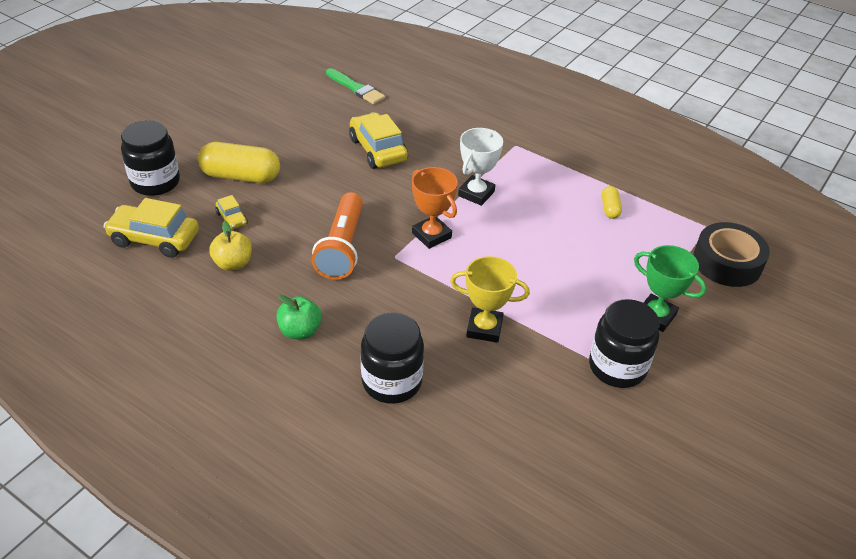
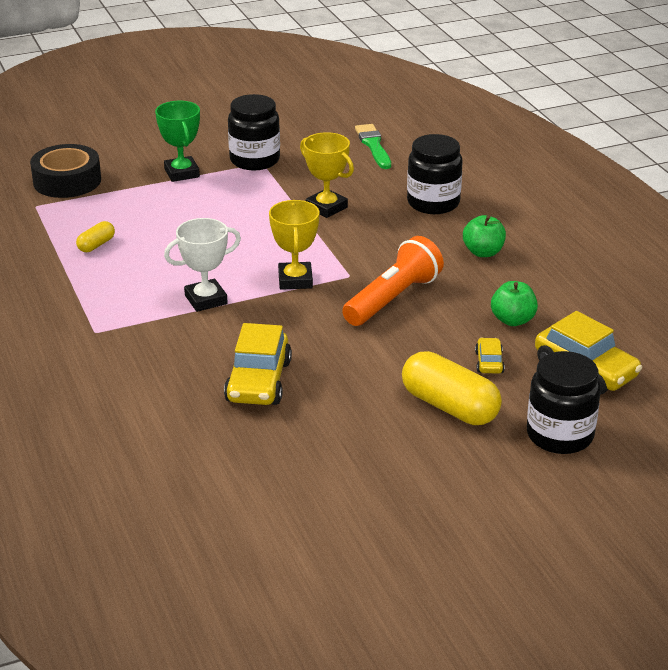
camera: 145 degrees left, 10 degrees down
(233, 263) = (512, 320): yellow apple -> green apple
(356, 88) = (195, 481): green brush -> green brush (373, 145)
(431, 235) = (295, 280): orange trophy -> yellow trophy

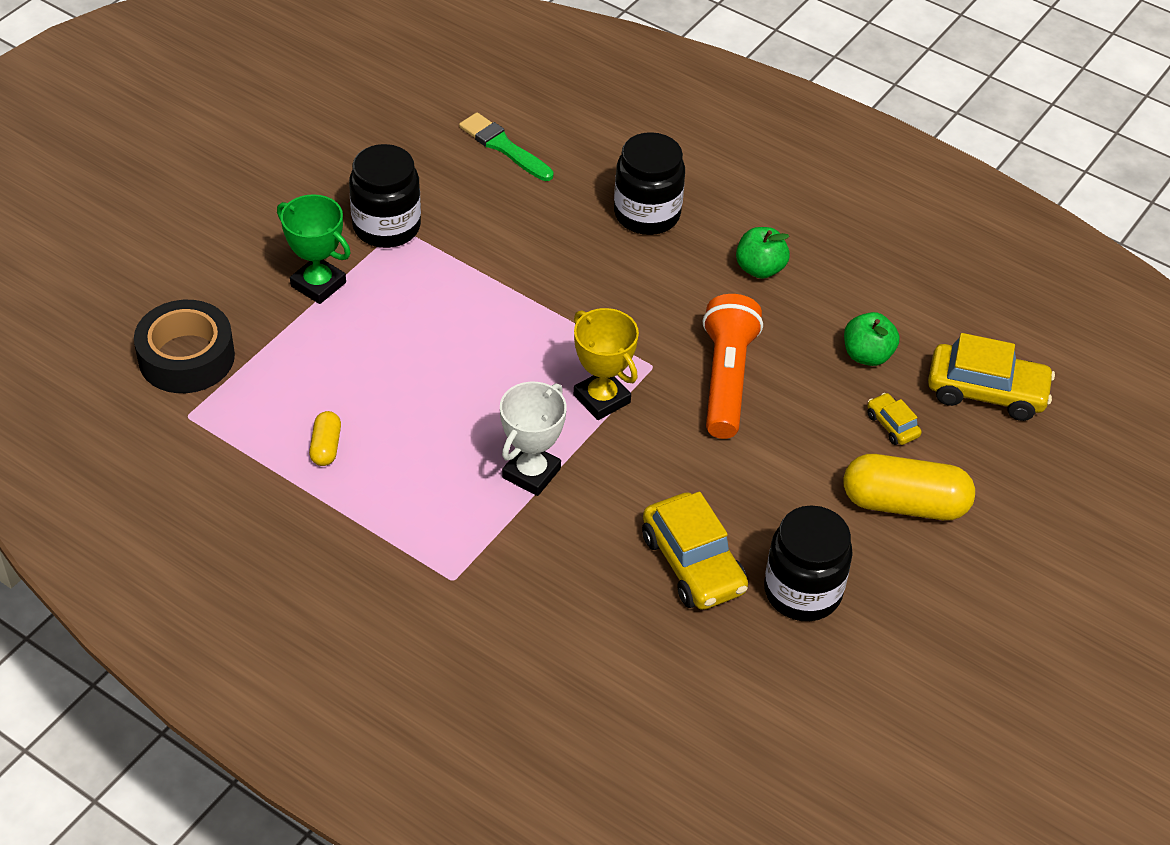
camera: 35 degrees left, 15 degrees up
(326, 207) = (537, 270): yellow trophy -> none
(559, 435) = (1030, 490): black jar -> black jar (802, 592)

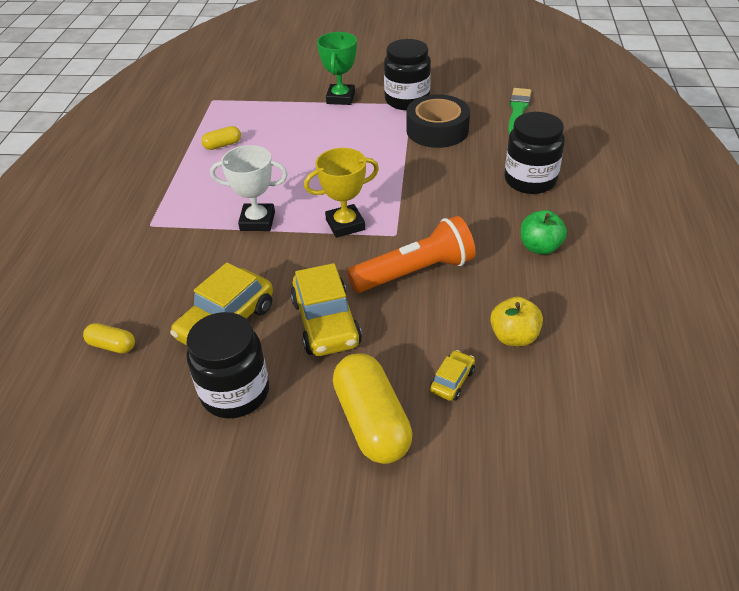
camera: 65 degrees right, 5 degrees down
(186, 357) = (252, 84): black tape -> black tape (437, 130)
(602, 399) = (345, 224): yellow trophy -> yellow trophy turned 45 degrees clockwise
(660, 676) = (112, 345): none -> yellow capsule
(867, 355) = (514, 337): green apple -> yellow apple
(986, 392) = (549, 430): yellow car -> yellow car (326, 323)

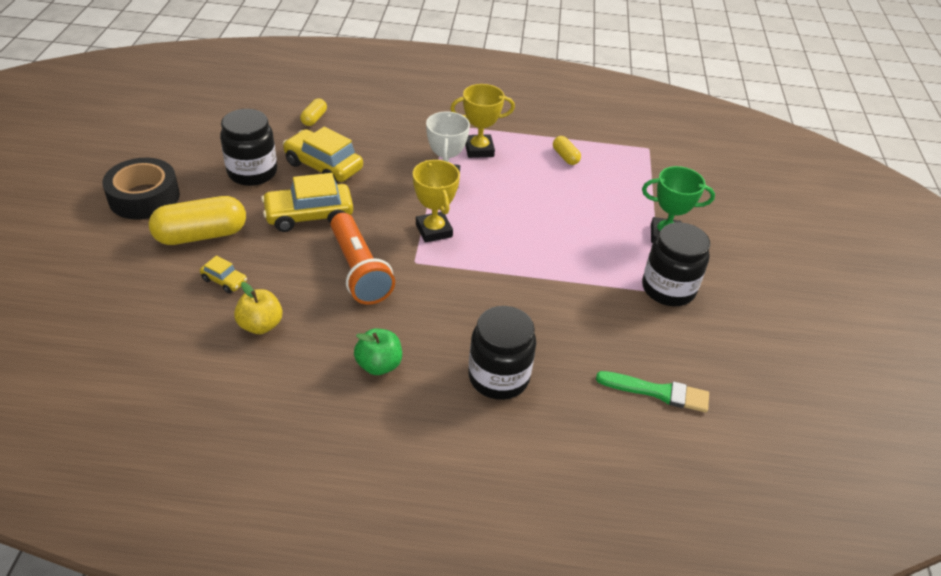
camera: 85 degrees right, 0 degrees up
(203, 199) = (479, 149): none -> yellow trophy
(437, 130) = (602, 309): black tape -> black tape (144, 197)

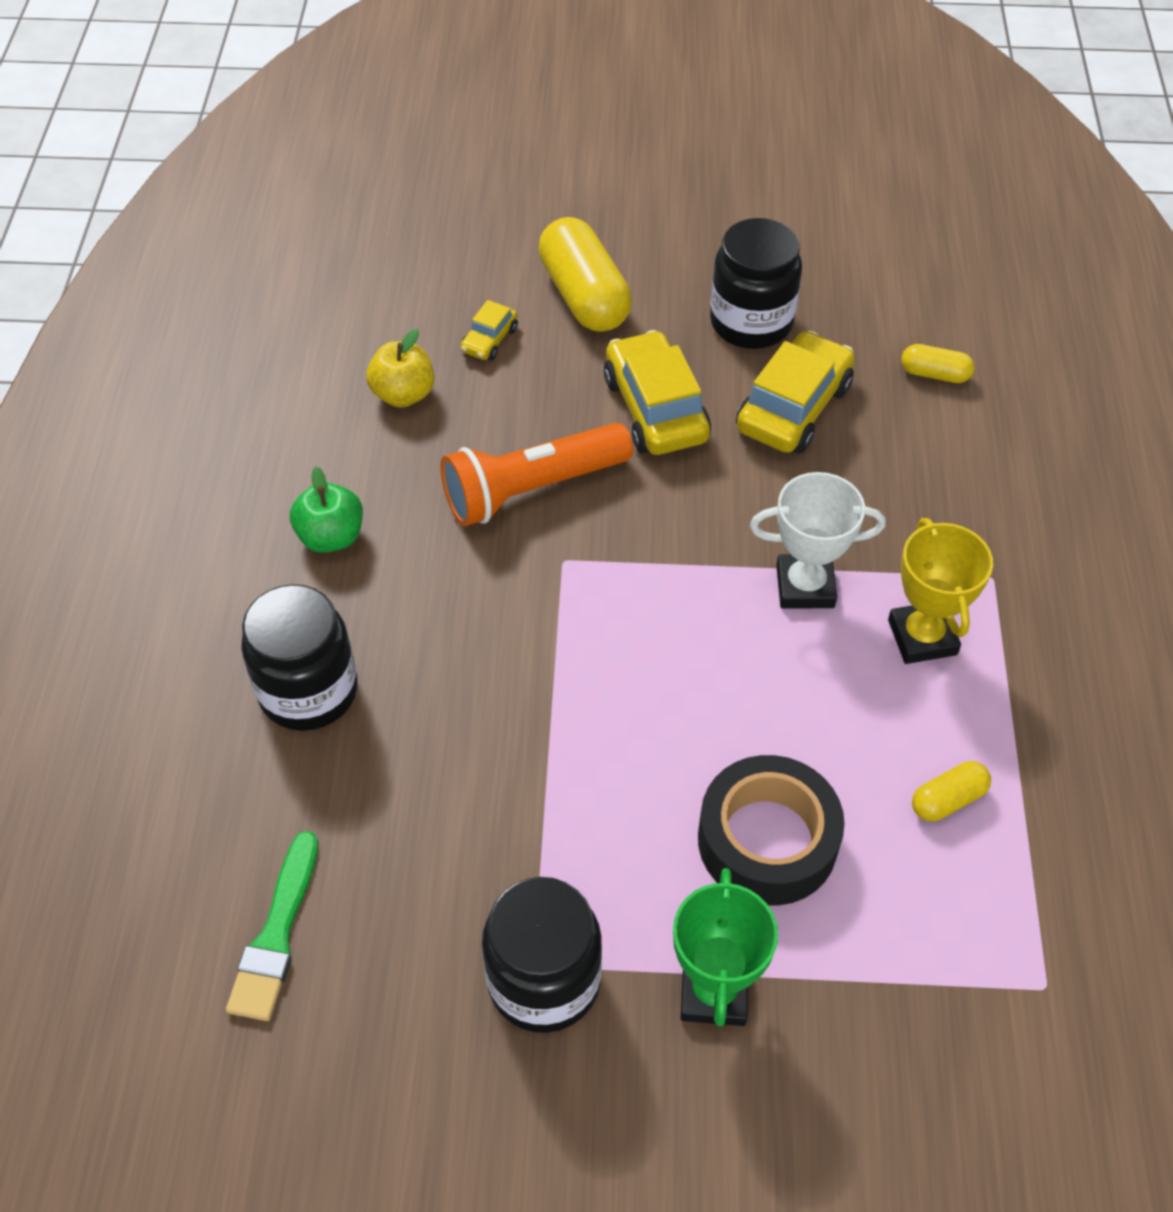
camera: 90 degrees right, 10 degrees up
(144, 197) = (658, 219): black tape -> black tape (767, 840)
(434, 230) = (650, 580): yellow trophy -> none

